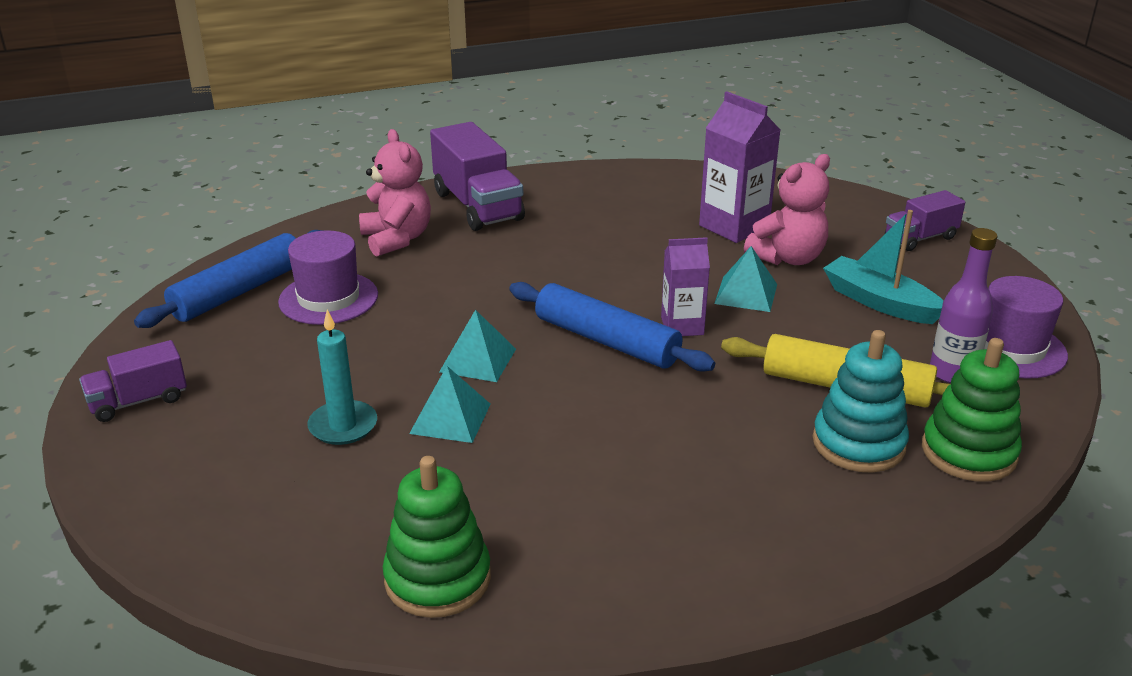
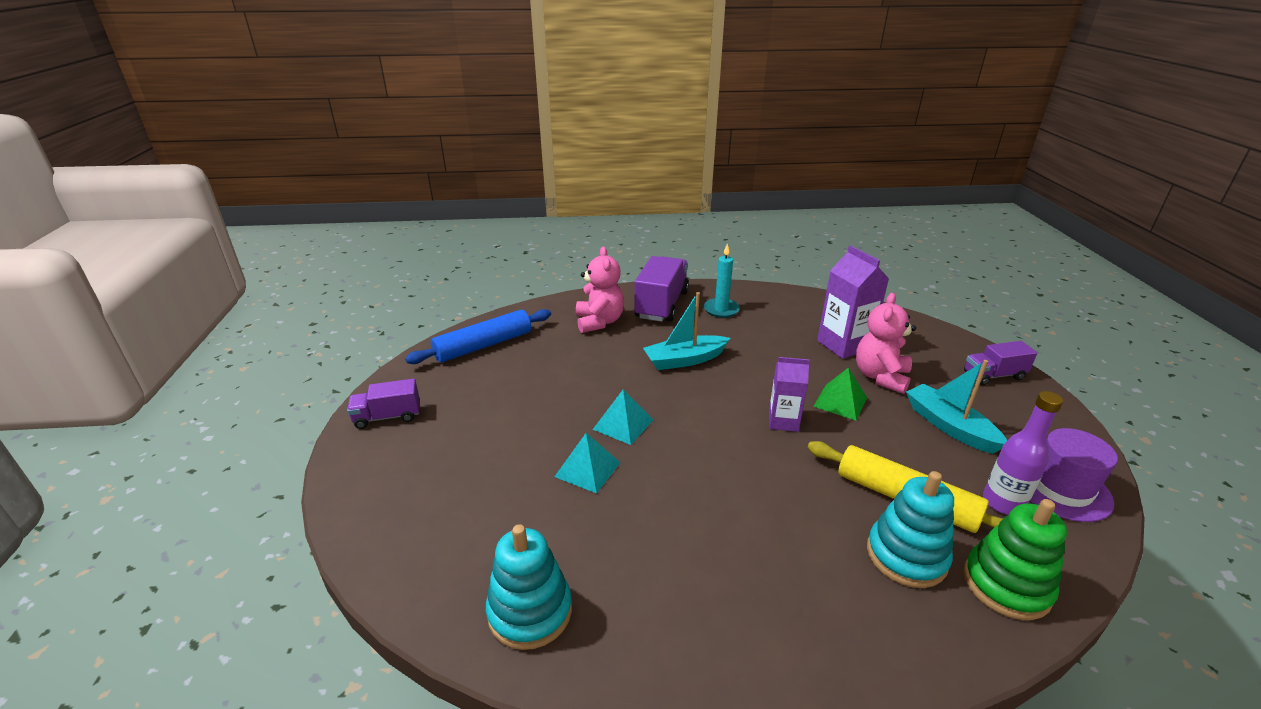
camera: 15 degrees right, 0 degrees up
(328, 298) = (538, 359): purple hat -> none
(343, 426) = (511, 461): turquoise candle -> turquoise candle (721, 310)
(438, 578) = (530, 611): green stacking toy -> turquoise stacking toy
(477, 206) = (661, 305): purple truck -> purple truck turned 150 degrees counterclockwise
(533, 272) = (684, 360): none -> turquoise boat
(606, 341) = (722, 424): blue rolling pin -> none
(746, 293) = (840, 402): turquoise pyramid -> green pyramid
(788, 258) = (880, 377): pink teddy bear -> pink teddy bear turned 135 degrees clockwise

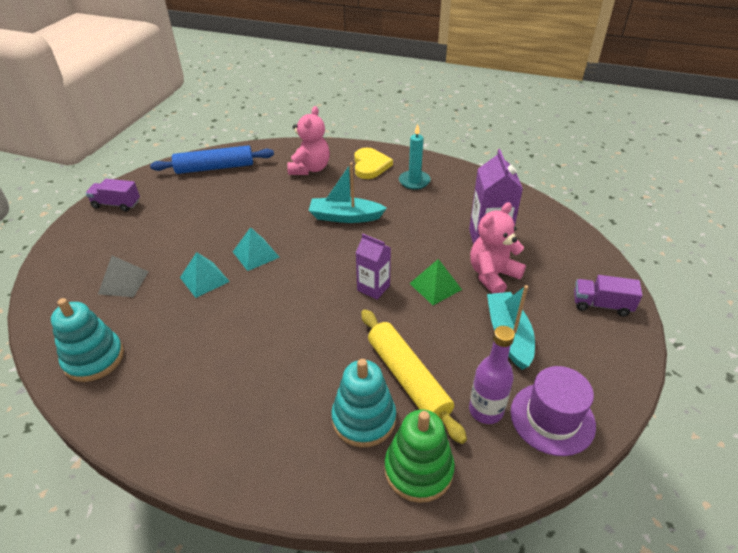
camera: 25 degrees right, 10 degrees up
(484, 505) = (123, 282): none -> grey pyramid
(661, 305) = (370, 166): purple truck -> yellow heart

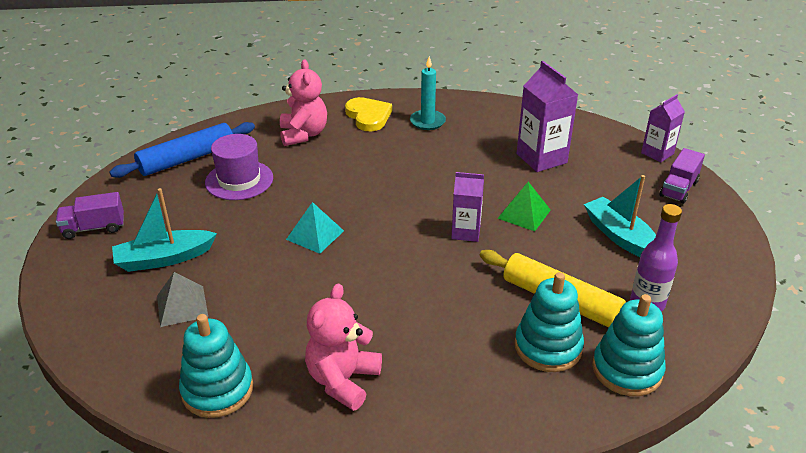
camera: 25 degrees left, 5 degrees down
(204, 279) = (277, 275): turquoise pyramid -> none
(345, 217) = (382, 173): turquoise boat -> turquoise boat (164, 258)
(418, 469) = (627, 370): green stacking toy -> turquoise stacking toy
(492, 275) = (569, 190): pink teddy bear -> pink teddy bear (343, 380)
(552, 418) = (704, 291): purple hat -> purple hat (239, 180)
(601, 305) = (678, 188): purple truck -> purple truck turned 45 degrees counterclockwise
(604, 264) = (657, 153): none -> purple carton

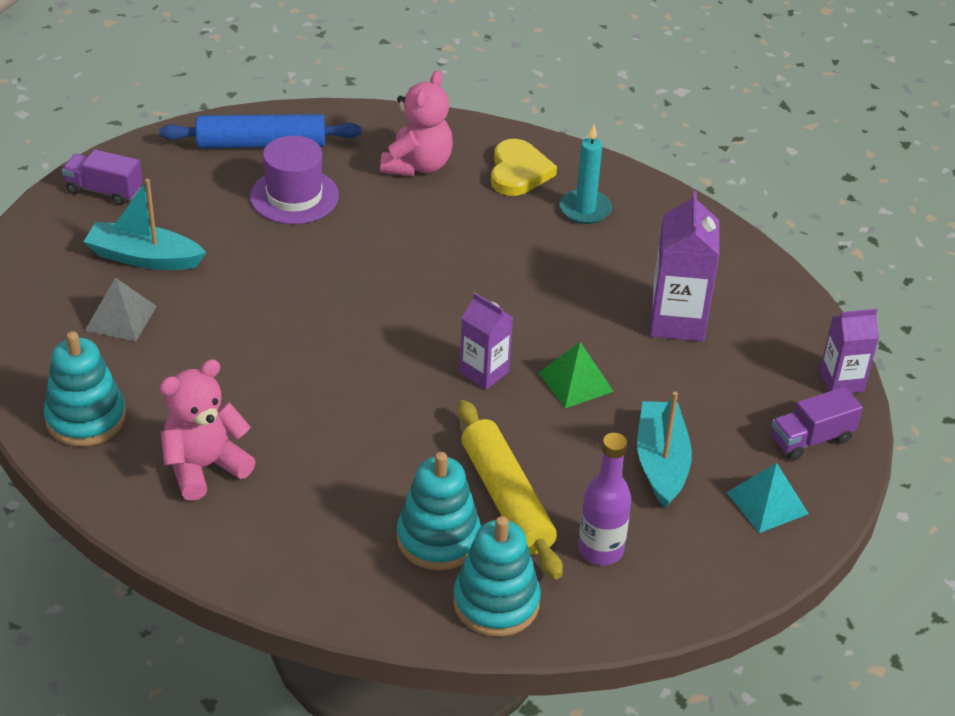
camera: 30 degrees right, 5 degrees up
(315, 235) = (316, 300): turquoise pyramid -> turquoise pyramid (767, 503)

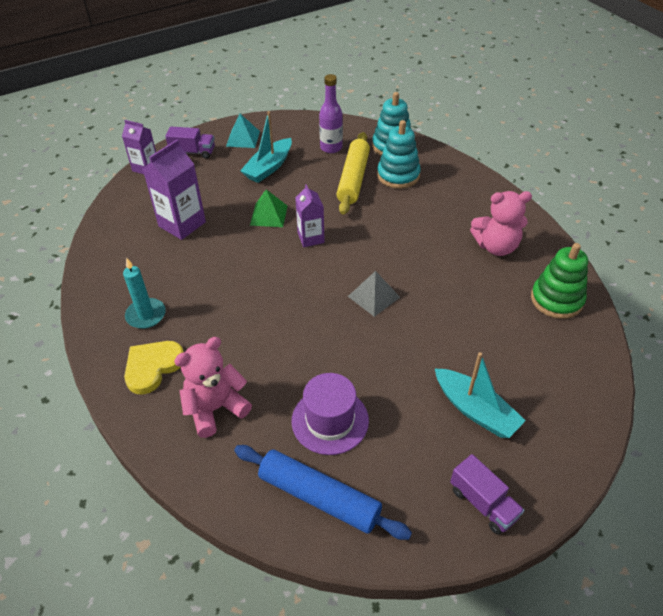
camera: 145 degrees left, 5 degrees up
(86, 418) = (556, 300): turquoise stacking toy -> green stacking toy
(120, 318) = (511, 363): grey pyramid -> grey pyramid (374, 296)

